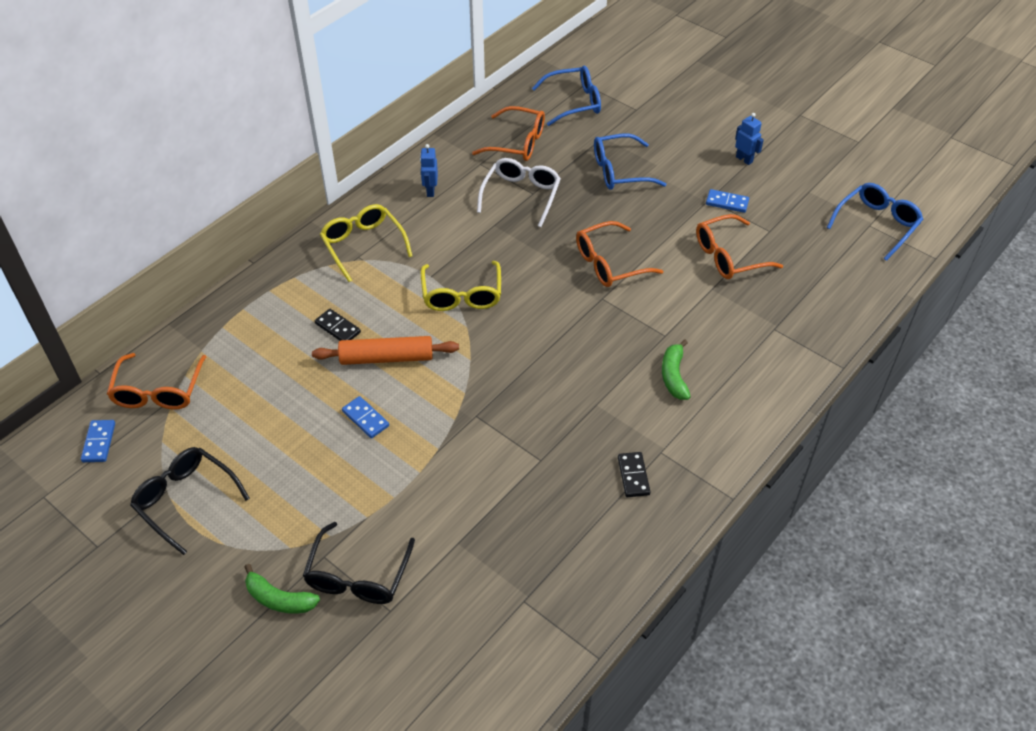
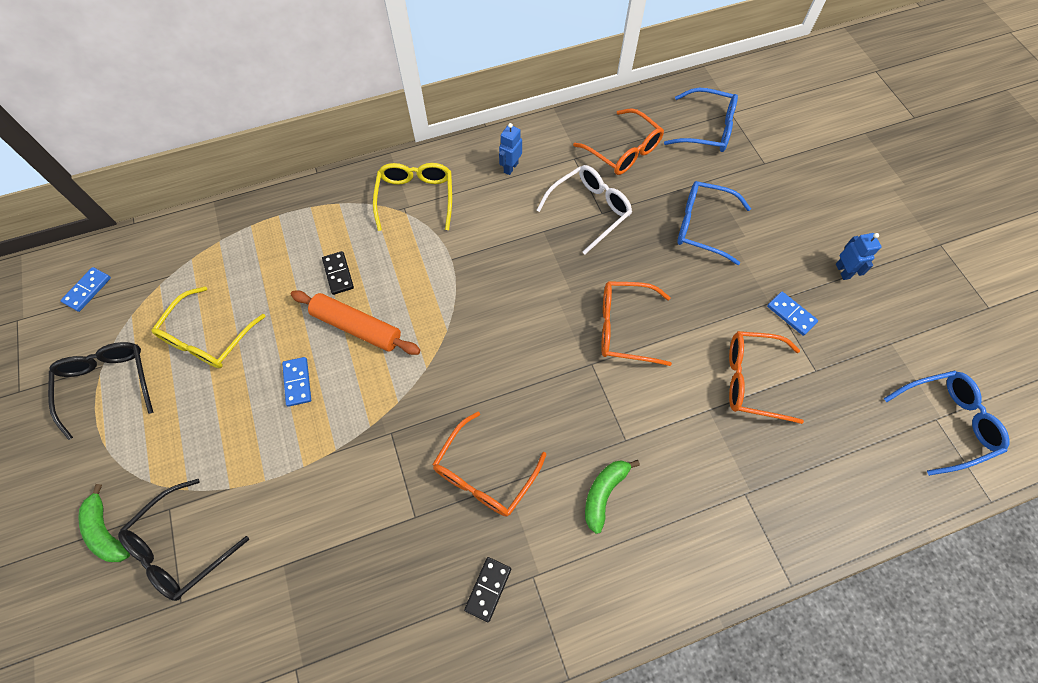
camera: 30 degrees right, 15 degrees up
(158, 390) = (162, 263): orange glasses -> orange glasses (485, 473)
(462, 294) = (465, 292): yellow glasses -> yellow glasses (208, 337)

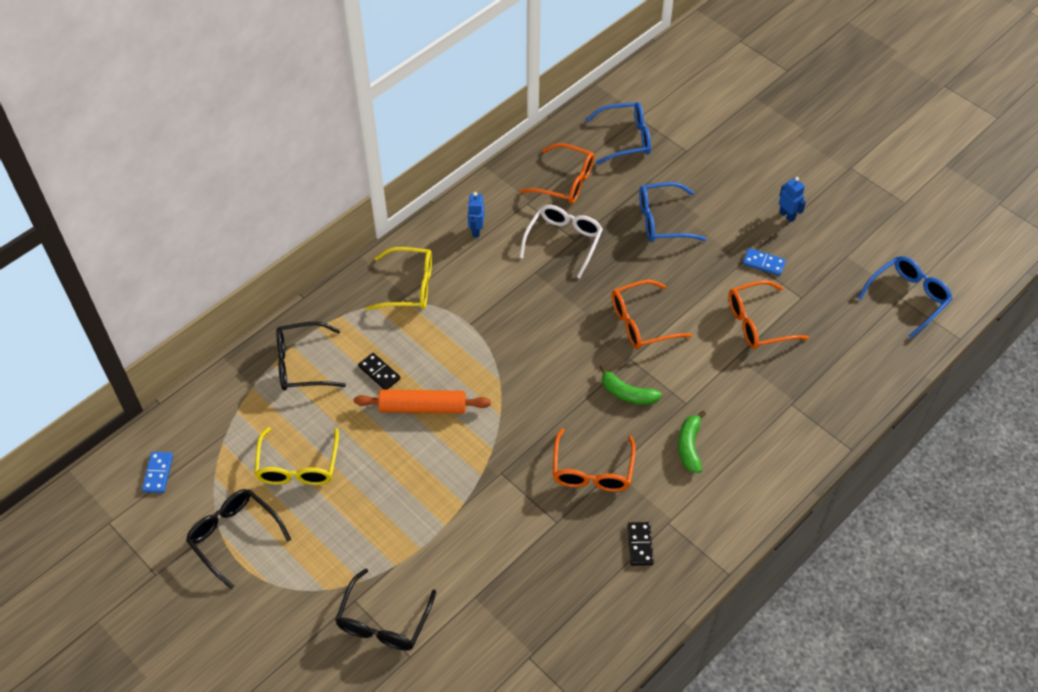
camera: 25 degrees left, 10 degrees down
(106, 531) = (313, 637): green banana -> green banana (627, 393)
(276, 236) = (303, 364): none -> black glasses
(297, 382) = (399, 468): blue domino -> none
(416, 198) = (408, 286): yellow glasses -> yellow glasses turned 120 degrees clockwise

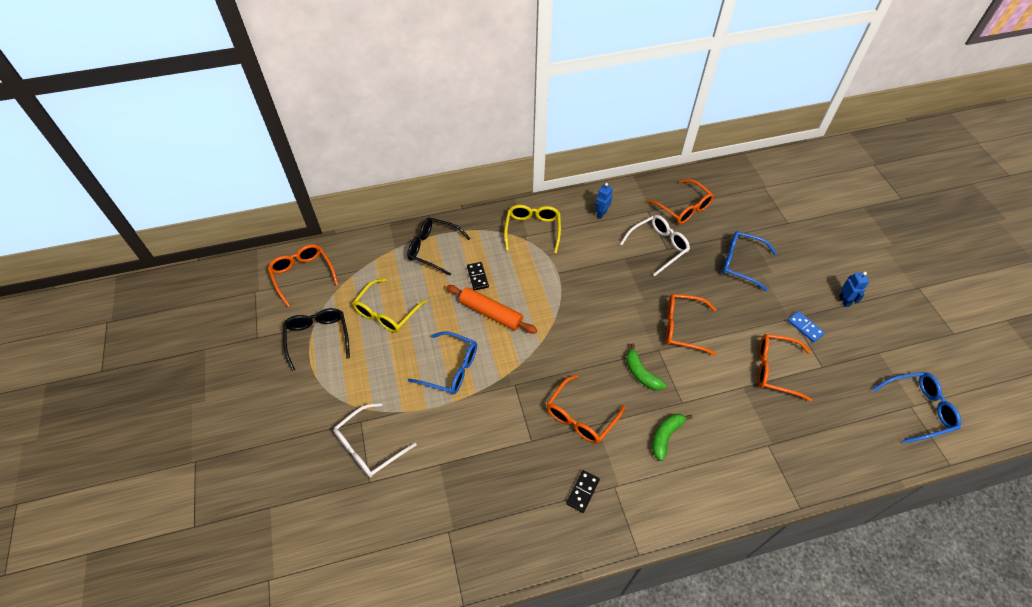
camera: 30 degrees right, 0 degrees up
(158, 473) = (303, 275): blue domino -> orange glasses
(384, 620) = (369, 446): black glasses -> white glasses
(408, 286) = (533, 230): yellow glasses -> yellow glasses turned 120 degrees counterclockwise
(625, 139) = (745, 197): blue glasses -> blue glasses (450, 368)

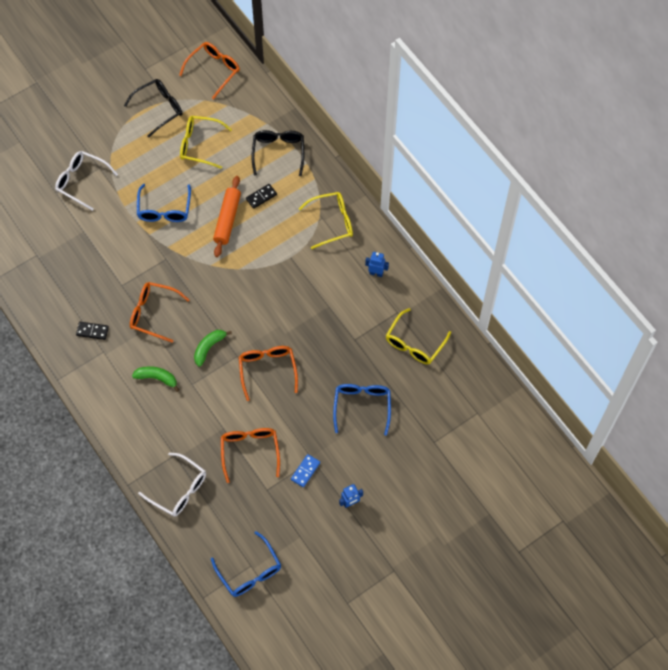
camera: 70 degrees right, 10 degrees up
(658, 247) = (353, 331): white glasses -> white glasses (178, 489)
(683, 207) = (415, 343): orange glasses -> yellow glasses

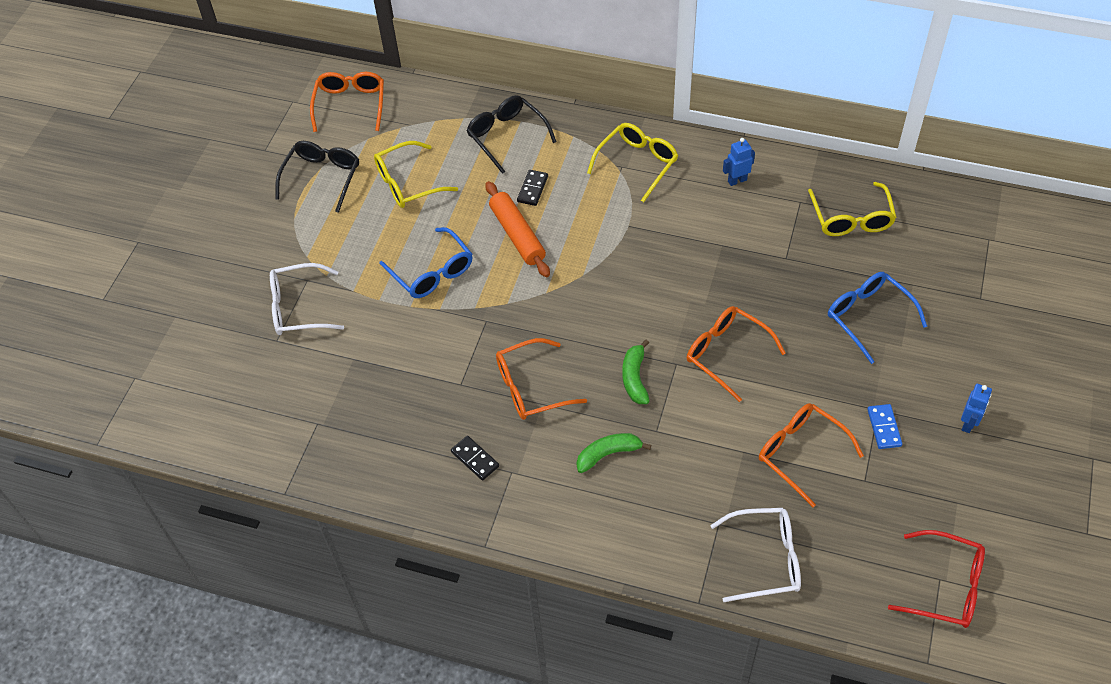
camera: 35 degrees left, 10 degrees down
(92, 331) = (475, 459): black domino -> black domino turned 75 degrees clockwise
(249, 571) = (945, 586): blue glasses -> red glasses

